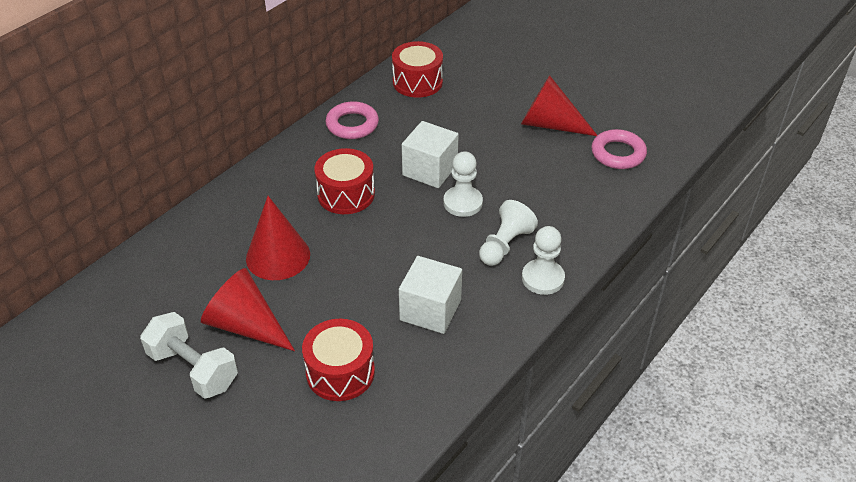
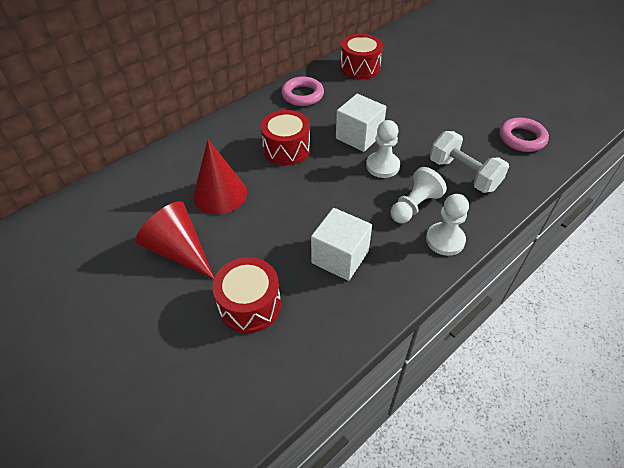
camera: 10 degrees right, 5 degrees up
(193, 369) = (125, 285): white dumbbell -> white dumbbell (463, 174)
(550, 124) = (465, 109): red cone -> none

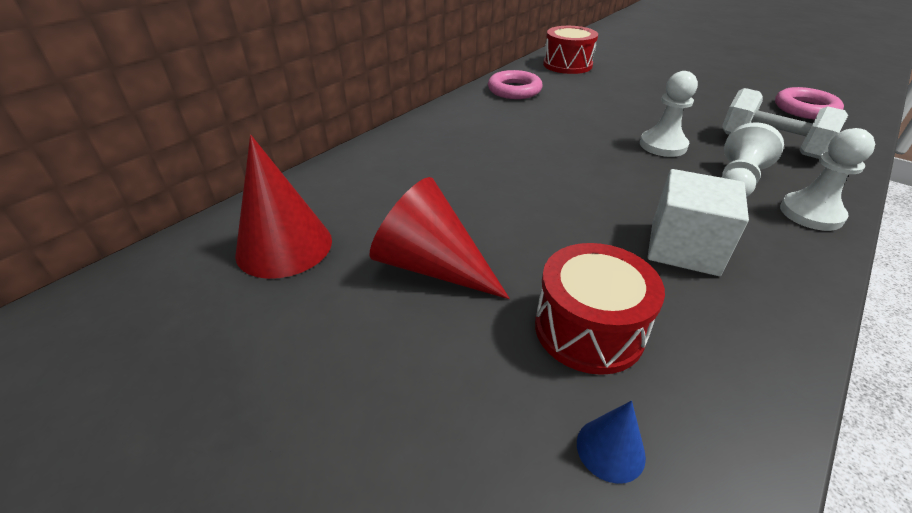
camera: 10 degrees left, 10 degrees down
(220, 194) = (460, 192): red cone -> red cone (284, 246)
(225, 372) = (610, 449): none -> blue cone
(286, 149) = (526, 139): red drum -> none
(359, 136) = (611, 121): white cube -> none

